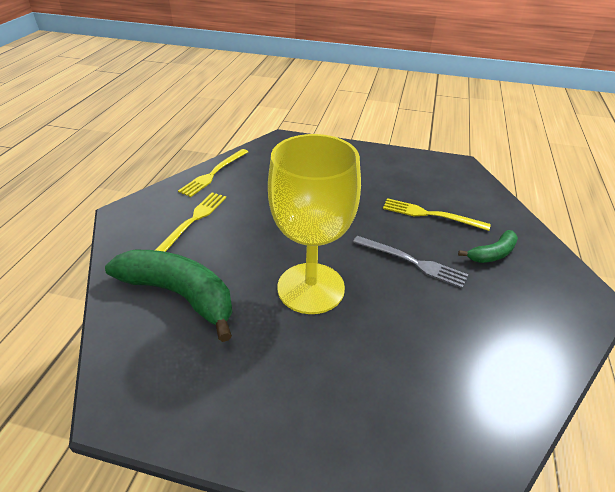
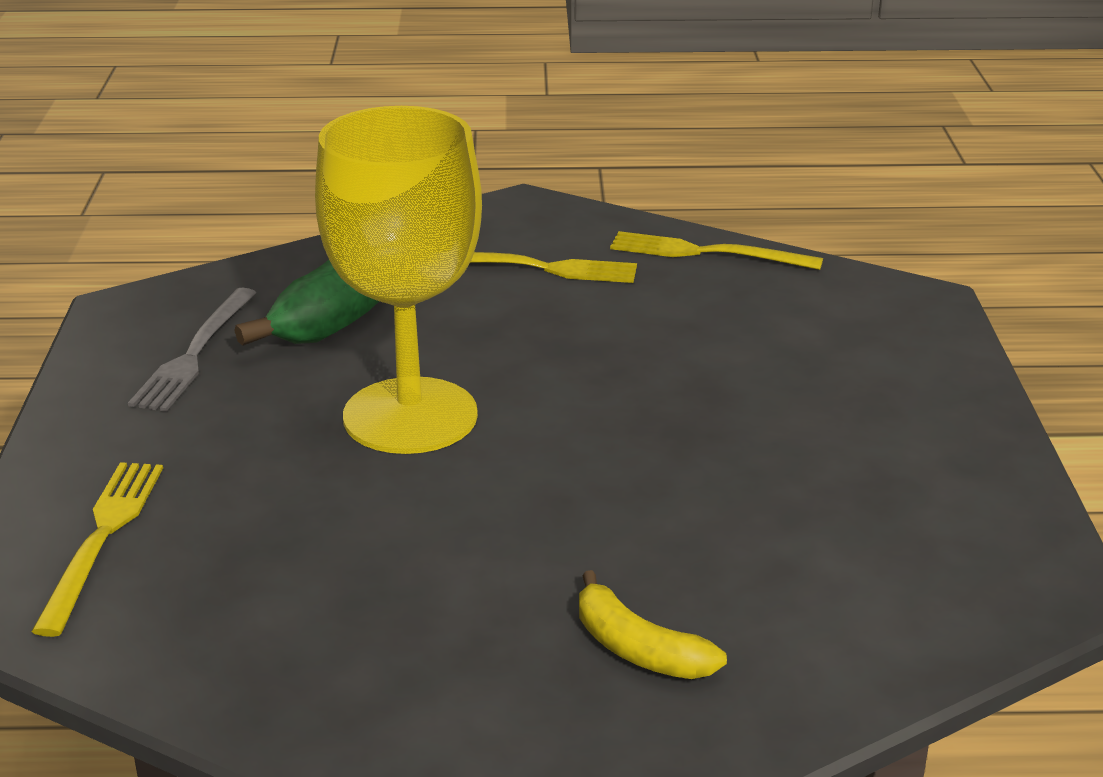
camera: 75 degrees right, 10 degrees down
(412, 262) = (544, 528): grey fork -> grey fork (195, 353)
(430, 215) = (745, 544): yellow fork -> yellow fork (102, 538)
(492, 254) = (638, 649): green banana -> yellow banana

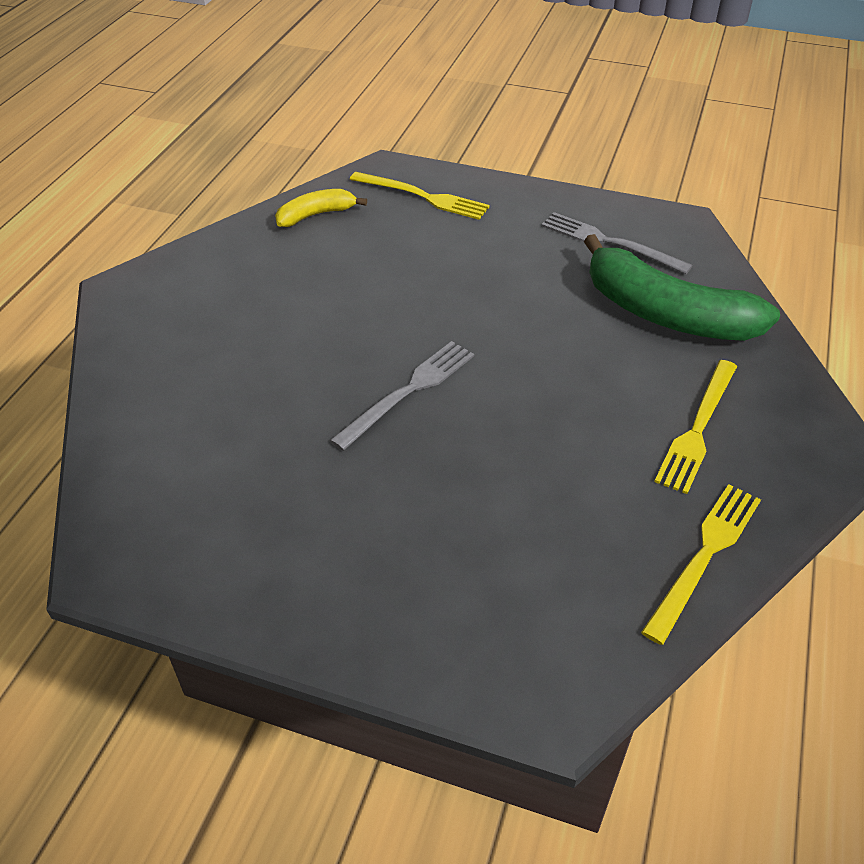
camera: 110 degrees right, 15 degrees up
(410, 416) = (490, 315): yellow goblet -> none
(602, 447) = (408, 391): none -> grey fork
(638, 649) = (205, 351): yellow banana -> yellow banana (316, 215)

